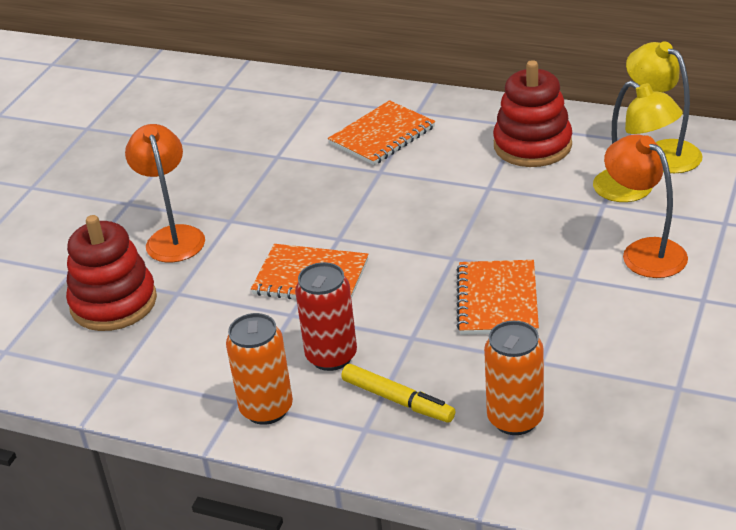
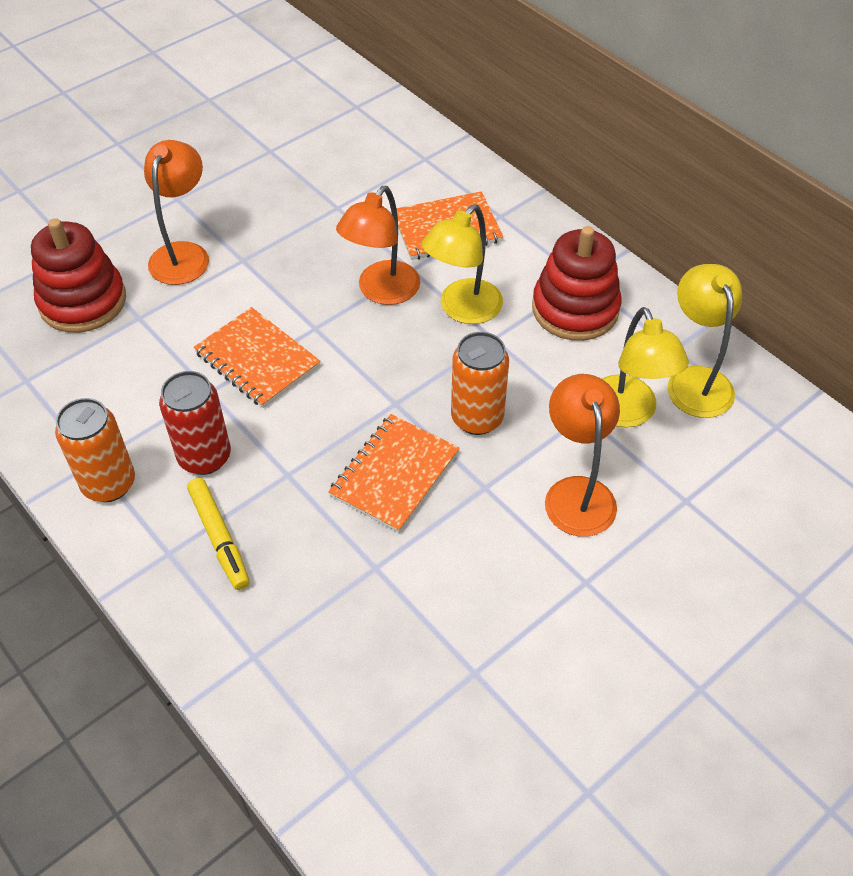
camera: 25 degrees right, 15 degrees up
(370, 194) = (381, 292): none -> orange lamp
(446, 180) = (462, 310): none -> yellow lamp
(515, 419) = (300, 619): orange can -> orange can (477, 418)

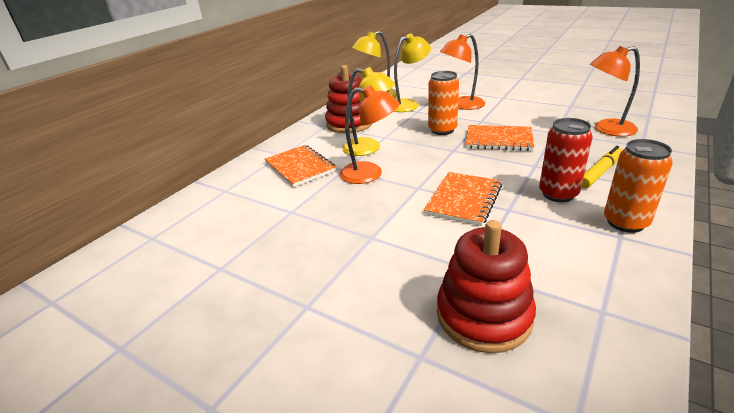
camera: 105 degrees left, 20 degrees down
(183, 254) = (382, 272): orange lamp -> orange lamp (606, 129)

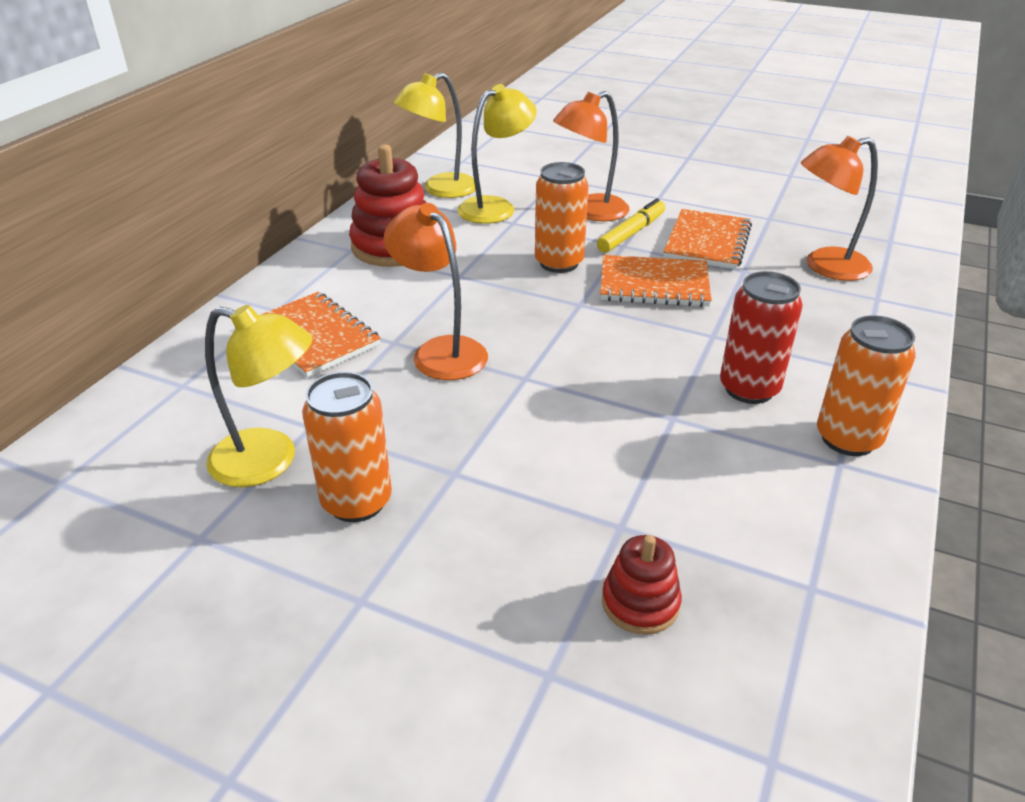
camera: 10 degrees left, 5 degrees up
(312, 251) = (357, 502): none -> orange can
(369, 148) = (434, 299): yellow lamp -> yellow lamp (269, 461)
(370, 174) = (441, 351): orange lamp -> orange lamp turned 135 degrees counterclockwise
(464, 200) = (601, 401): orange notebook -> orange notebook (707, 242)
(483, 315) = (640, 603): red stacking toy -> red stacking toy, size x0.54
(600, 172) = (813, 348): yellow marker -> yellow marker (631, 233)

